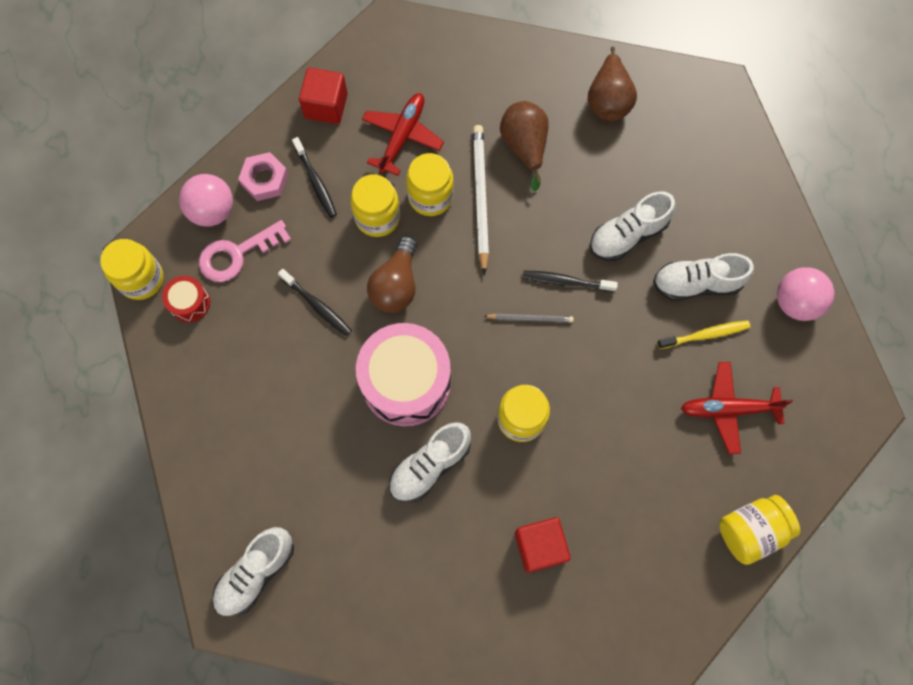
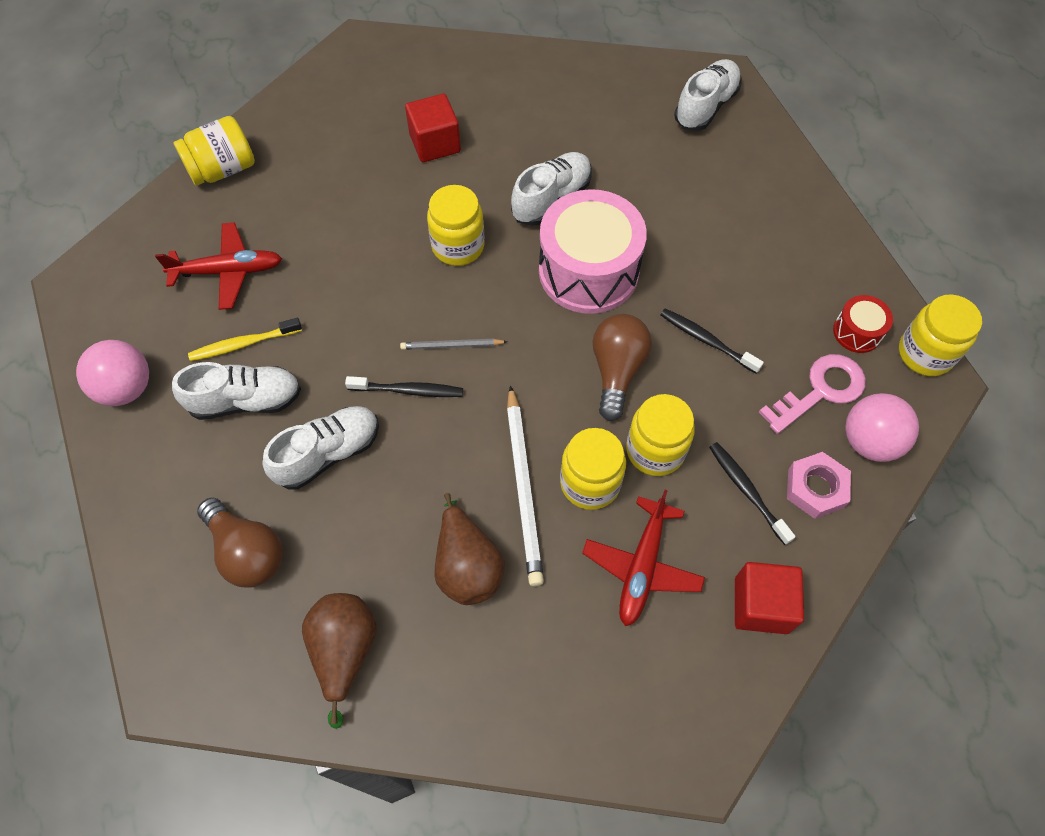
camera: 175 degrees right, 10 degrees down
(681, 168) = (247, 551): none -> brown light bulb

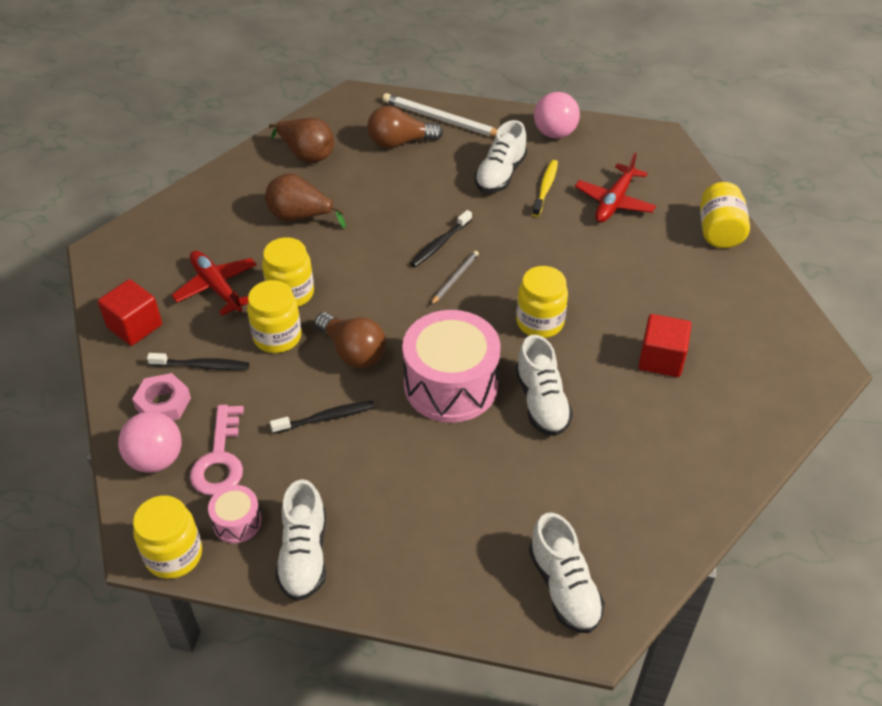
camera: 125 degrees right, 15 degrees down
(328, 453) = (429, 193): white shoe -> white shoe (304, 554)
(524, 487) = (320, 263): white pencil -> white pencil (442, 120)
(857, 332) = (237, 522): red drum -> pink drum

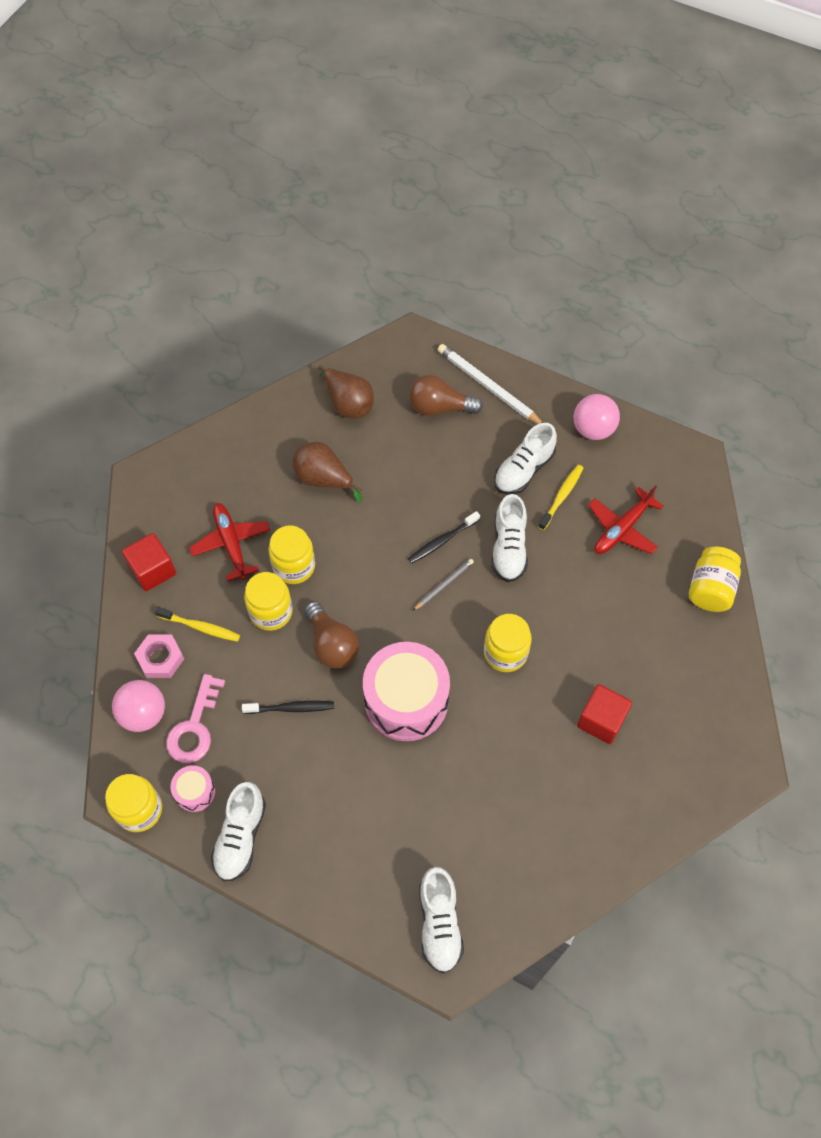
camera: 15 degrees right, 15 degrees up
(202, 366) = (200, 627): black toothbrush -> yellow toothbrush
(541, 402) = (479, 738): white shoe -> white shoe (508, 548)

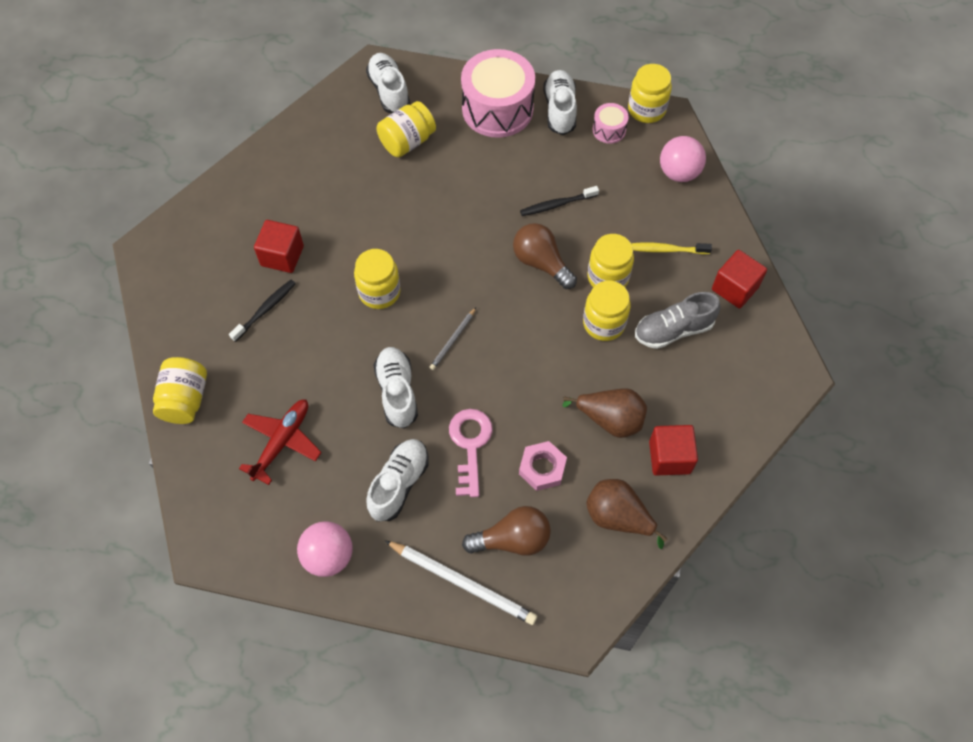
camera: 165 degrees right, 0 degrees up
(160, 658) = (687, 217): pink nut -> pink nut (542, 468)
(194, 727) = (631, 173): pink key -> pink key (470, 445)
(231, 544) = (673, 330): red plane -> grey shoe
(285, 437) = (669, 457): none -> red cube
(406, 700) = (459, 233): pink drum -> pink drum (497, 109)
(434, 837) = (407, 142): none -> yellow jar
(442, 541) = (466, 383): black toothbrush -> black toothbrush (265, 310)
(561, 496) = (352, 463): yellow toothbrush -> none

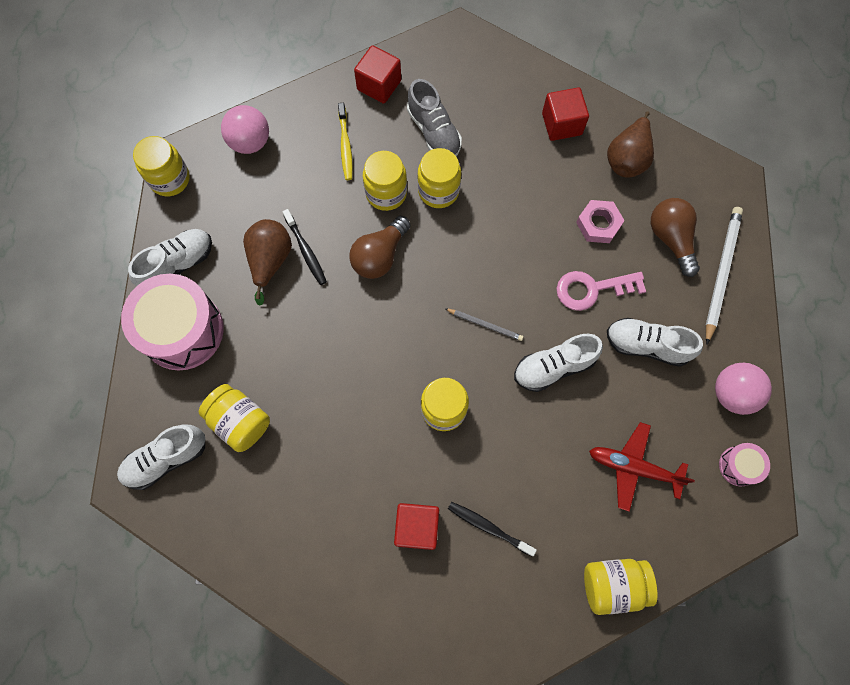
camera: 100 degrees left, 10 degrees up
(560, 110) = (178, 265): white shoe -> white shoe turned 150 degrees clockwise
(609, 130) = (201, 212): pink drum -> pink drum (738, 466)
(610, 420) = (537, 174): brown pear -> brown pear (270, 260)

